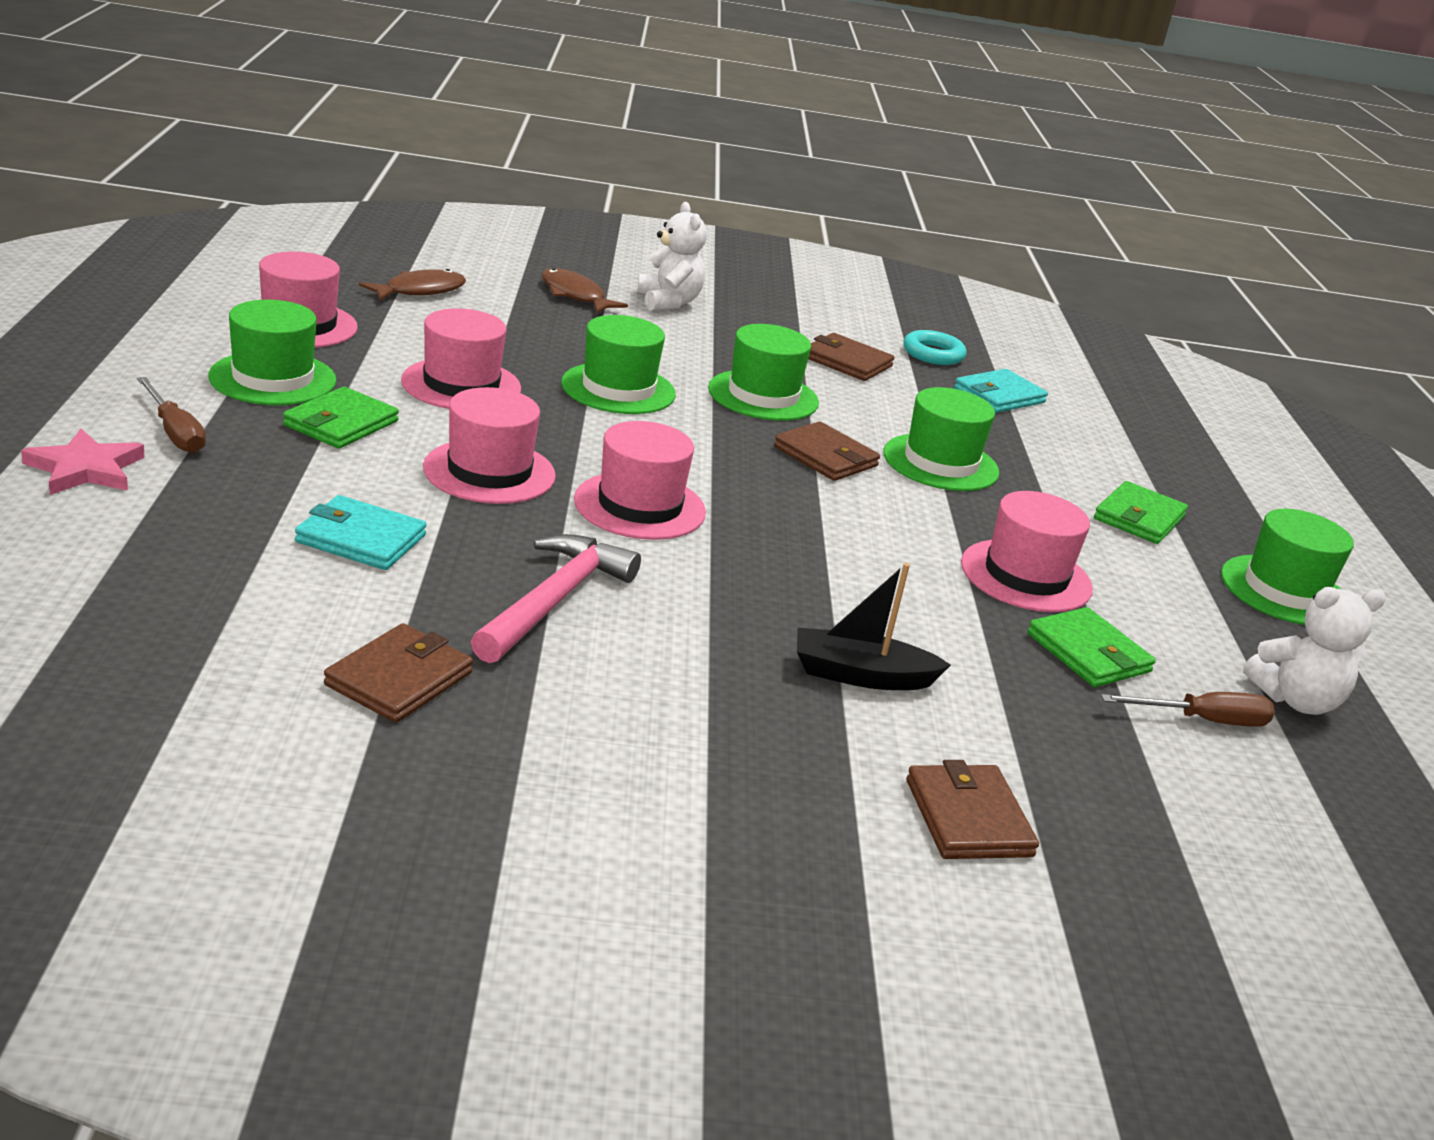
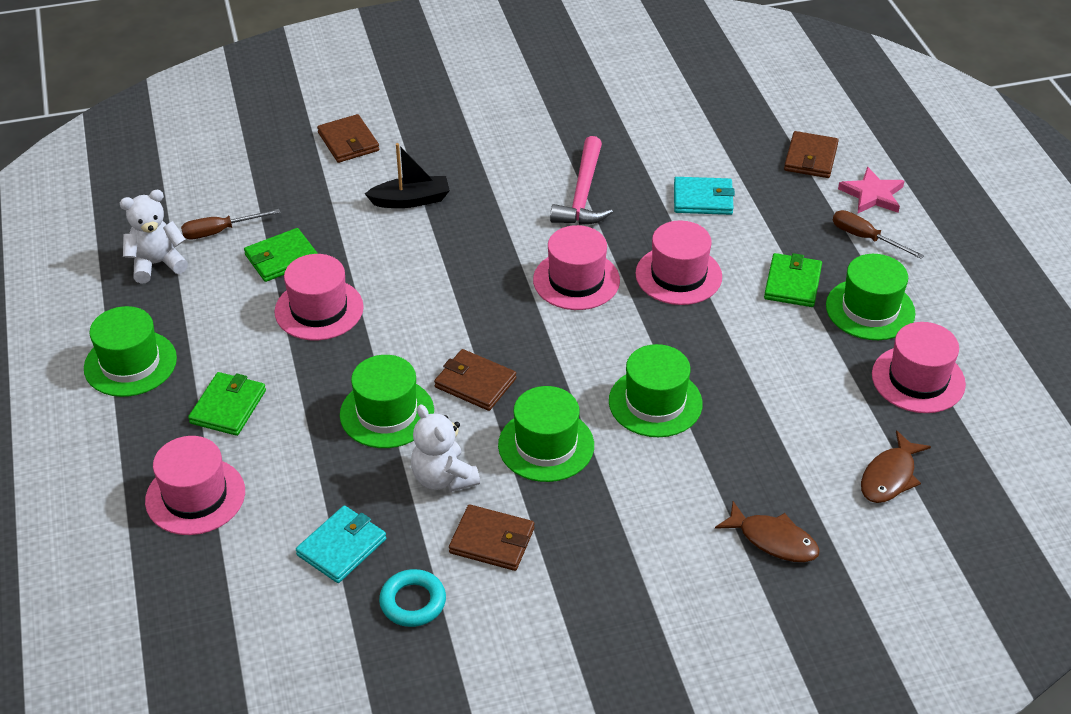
camera: 170 degrees right, 15 degrees up
(399, 679) = (622, 130): brown wallet -> brown wallet (810, 158)
(461, 385) = (759, 356): pink hat -> pink hat (195, 496)
(668, 302) = (690, 574): white teddy bear -> white teddy bear (443, 478)
(1088, 653) = (282, 258): green wallet -> green wallet turned 75 degrees counterclockwise

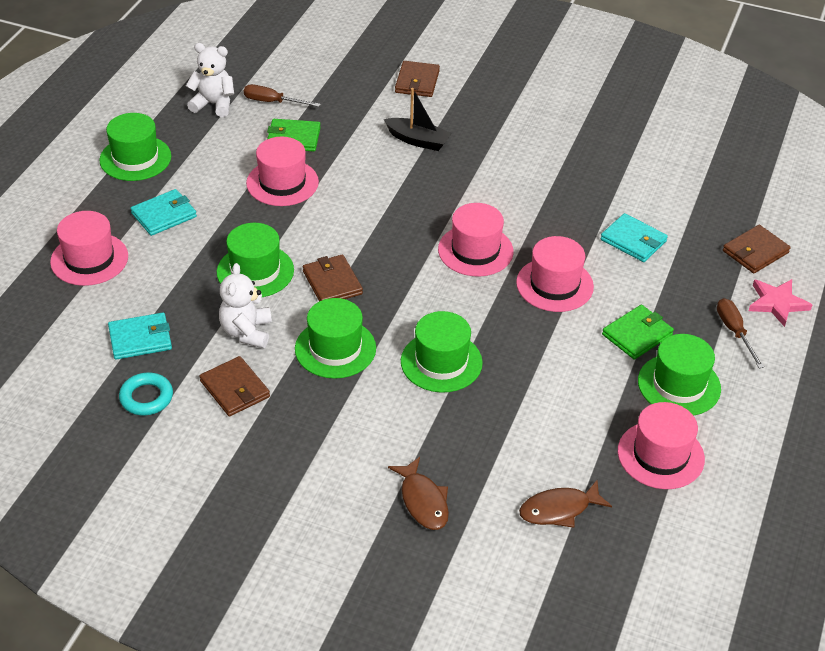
camera: 35 degrees right, 0 degrees up
(228, 407) = (164, 215): green wallet -> turquoise wallet
(583, 194) = (545, 194): pink hammer -> none

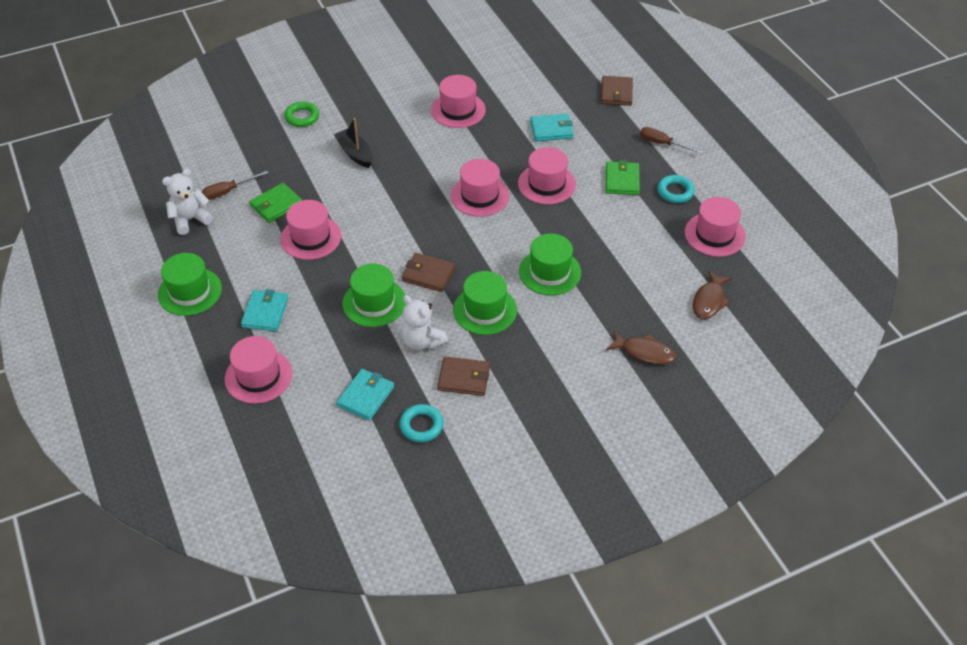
camera: 45 degrees left, 5 degrees up
(417, 82) = (302, 117): brown wallet -> green ring
(418, 140) = (355, 153): black boat -> black boat turned 105 degrees counterclockwise
(566, 164) = (458, 110): none -> pink hat
(679, 385) = (675, 192): green hat -> turquoise ring
(777, 303) = (661, 114): pink star -> none

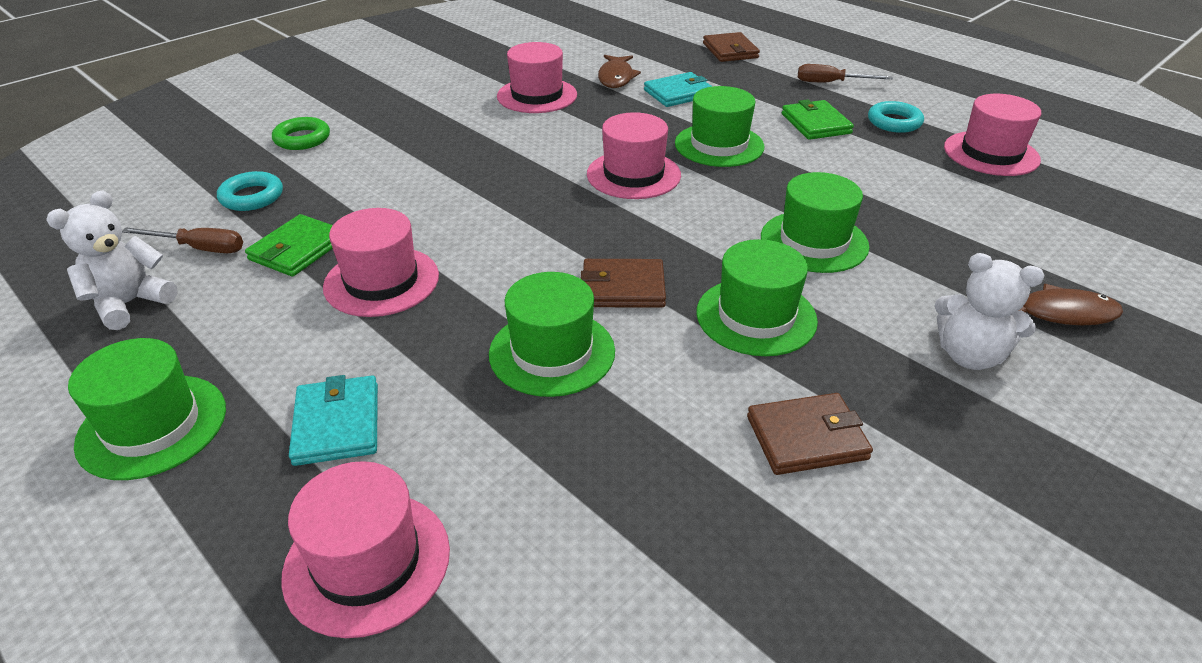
camera: 20 degrees left, 10 degrees down
(228, 191) = (199, 248): brown screwdriver -> brown screwdriver turned 120 degrees counterclockwise
(355, 153) = (408, 163): black boat -> none
(365, 396) = (636, 533): turquoise wallet -> none
(421, 426) = (794, 561): turquoise ring -> turquoise ring (252, 197)
(422, 341) = (682, 393): white teddy bear -> white teddy bear (969, 355)
(546, 184) = (719, 145): pink hat -> green hat
(709, 301) = (1071, 225): brown fish -> brown fish (616, 78)

